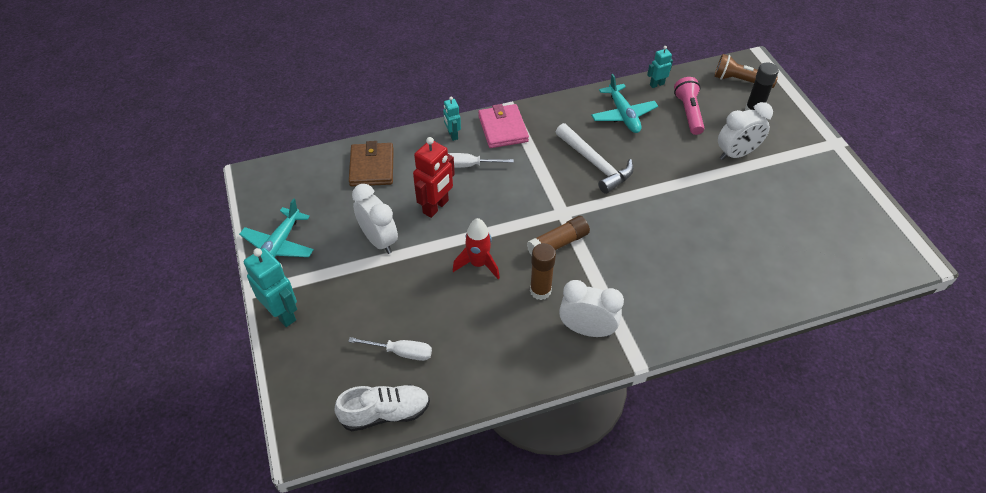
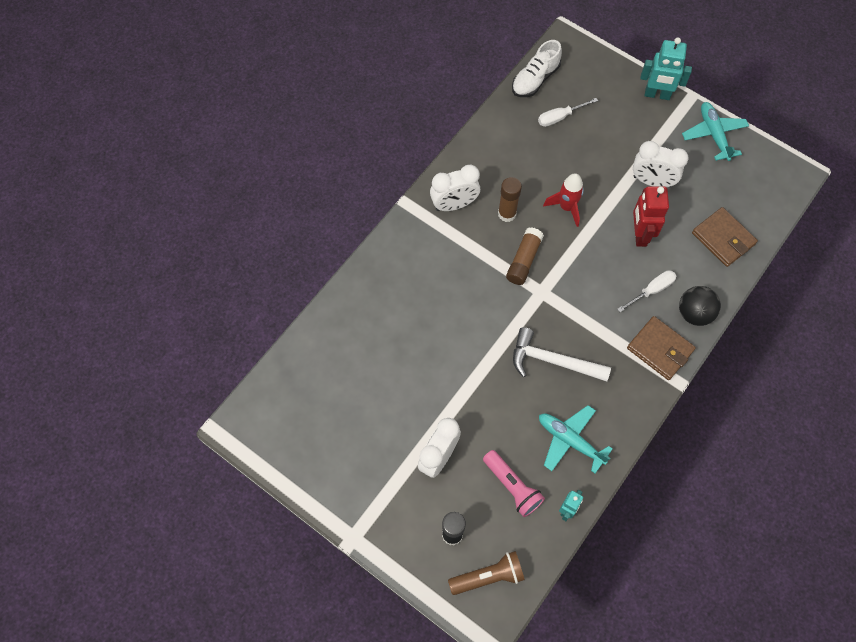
camera: 145 degrees right, 15 degrees up
(452, 135) = (694, 313): turquoise robot -> black ball
(503, 129) = (660, 349): pink wallet -> brown wallet

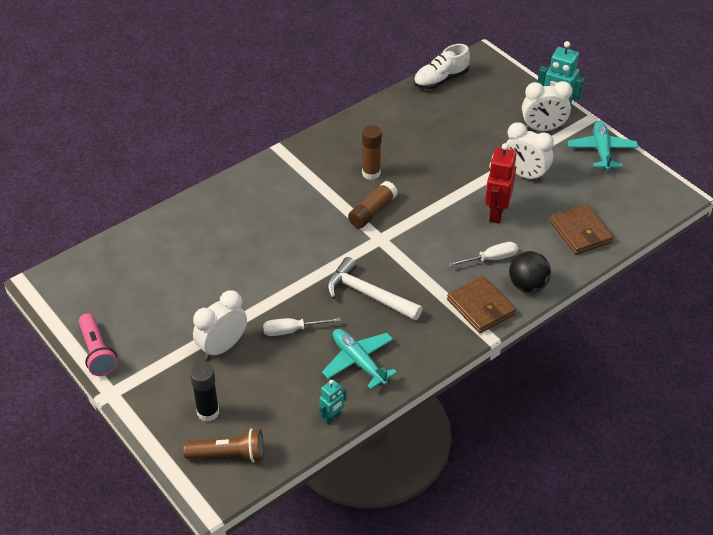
camera: 15 degrees right, 20 degrees down
(454, 205) = (323, 157): white clock -> white clock (543, 129)
(512, 486) = (285, 386): pink flashlight -> pink flashlight (97, 352)
(560, 117) = (453, 111): white screwdriver -> white screwdriver (292, 330)
(566, 207) = (431, 179): red rocket -> none

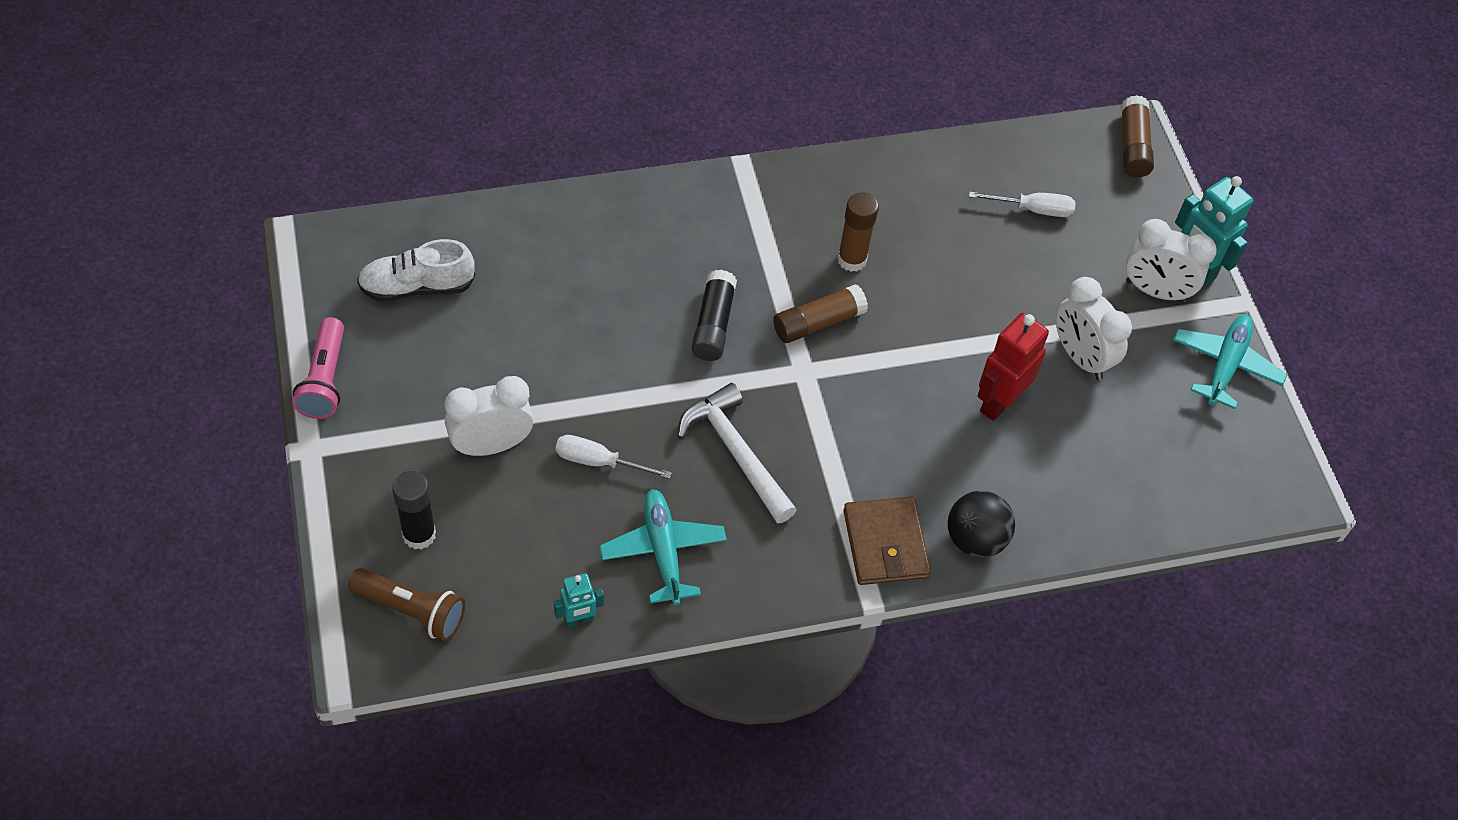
camera: 20 degrees right, 10 degrees up
(313, 234) = (713, 324): none -> black glue stick
(440, 80) = (1046, 145): white shoe -> white shoe (417, 287)
(486, 64) = (1133, 146): none -> brown glue stick
(491, 259) = (946, 473): white screwdriver -> white screwdriver (1033, 209)
(580, 232) = (1108, 488): brown wallet -> none

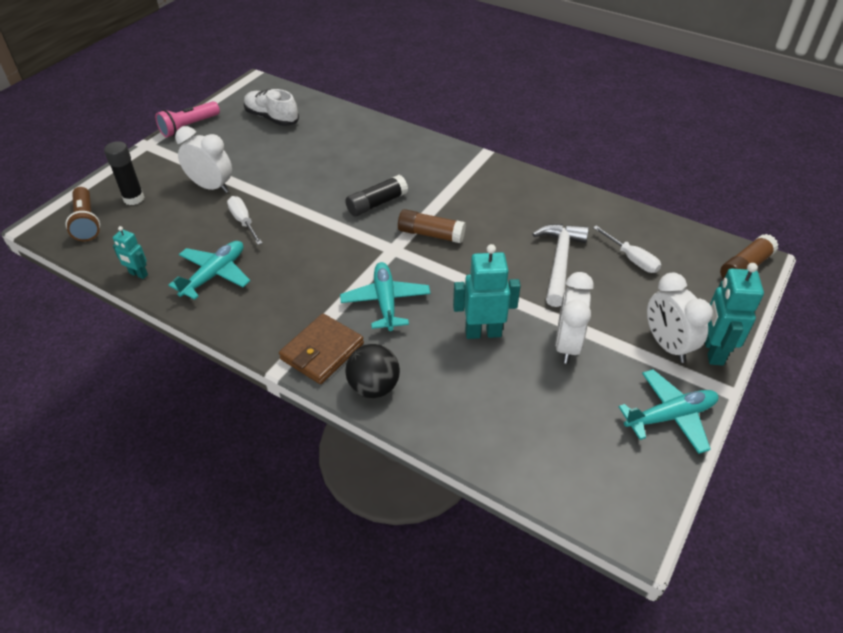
camera: 50 degrees right, 10 degrees down
(736, 453) = (309, 259): white hammer -> white hammer (559, 262)
(852, 260) = (488, 220): brown glue stick -> none
(874, 440) = (385, 301): none -> turquoise plane
(998, 402) = (483, 332): red robot -> turquoise robot

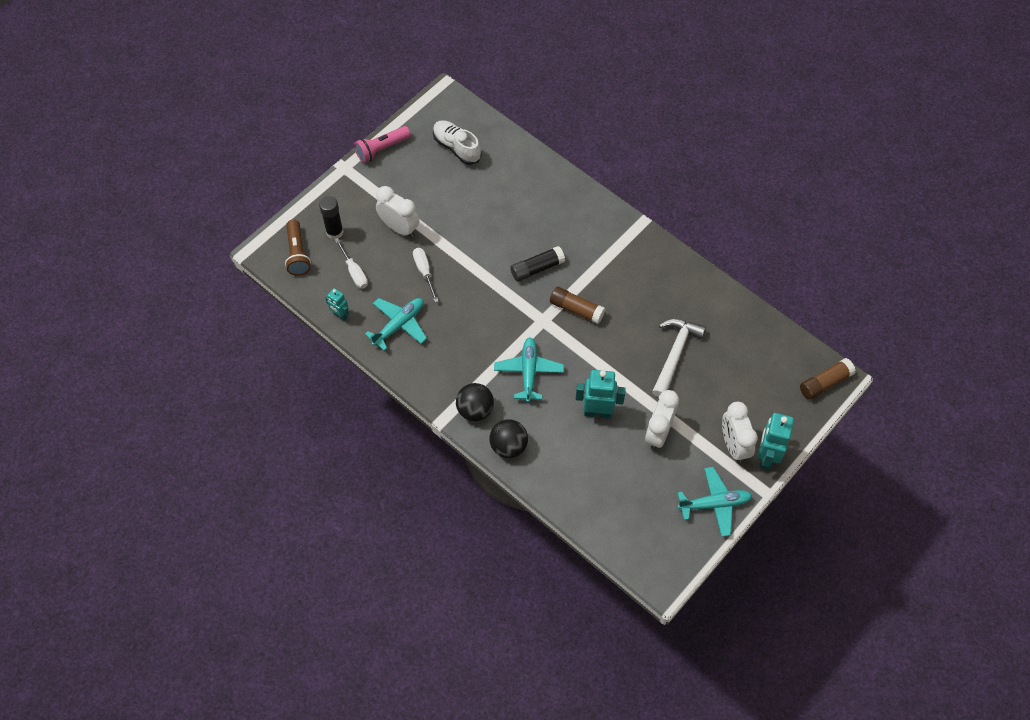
camera: 10 degrees right, 15 degrees up
(322, 351) = (475, 410): brown wallet -> black ball
(631, 259) = (735, 360): white screwdriver -> white screwdriver (354, 272)

